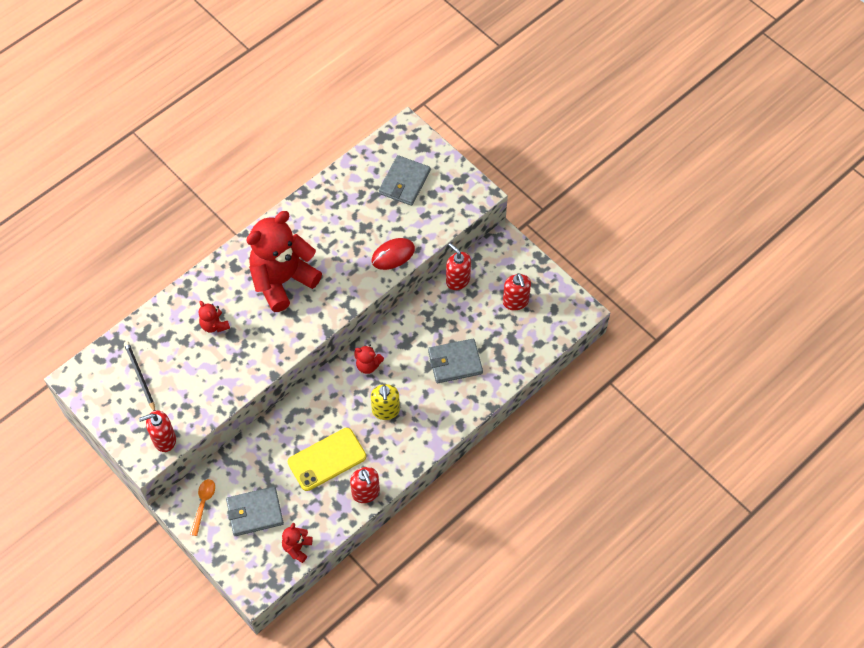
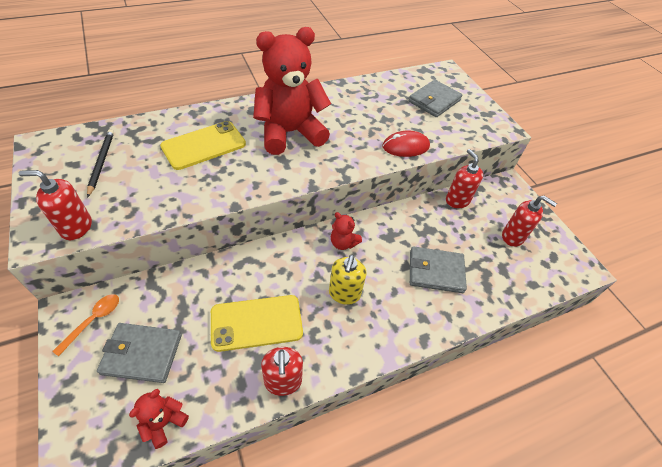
camera: 15 degrees right, 10 degrees down
(214, 325) = (204, 145): red teddy bear -> yellow phone
(515, 302) = (513, 237): red soap dispenser -> red soap dispenser turned 60 degrees counterclockwise

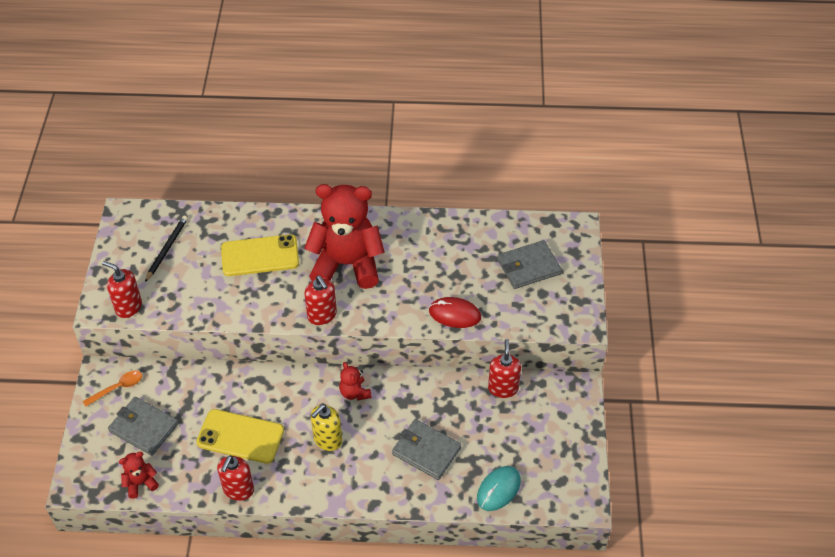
camera: 30 degrees right, 0 degrees up
(513, 237) = (533, 446): red soap dispenser -> red soap dispenser (322, 315)
(515, 282) = (498, 489): none -> turquoise mouse

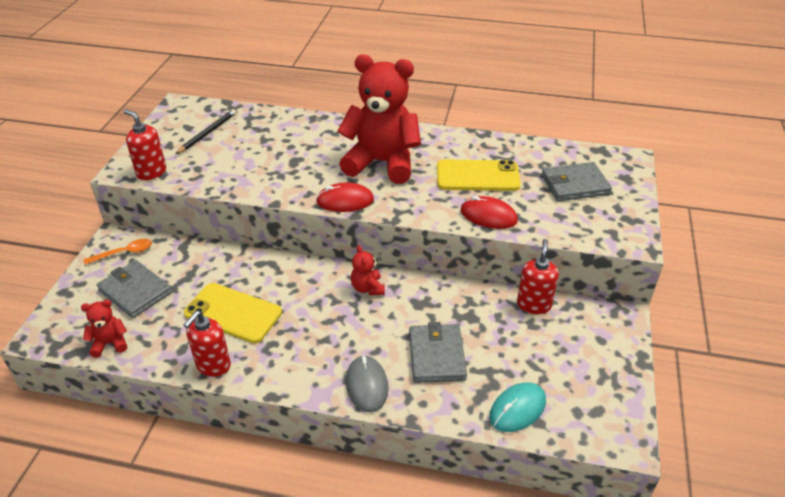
camera: 10 degrees right, 10 degrees down
(260, 256) = (296, 147): yellow phone -> yellow phone (477, 176)
(322, 315) = (345, 201): red soap dispenser -> red mouse
(327, 440) = (327, 329): yellow soap dispenser -> none
(373, 487) = (367, 385): none -> grey mouse
(426, 451) = (436, 355): grey wallet -> grey wallet turned 45 degrees clockwise

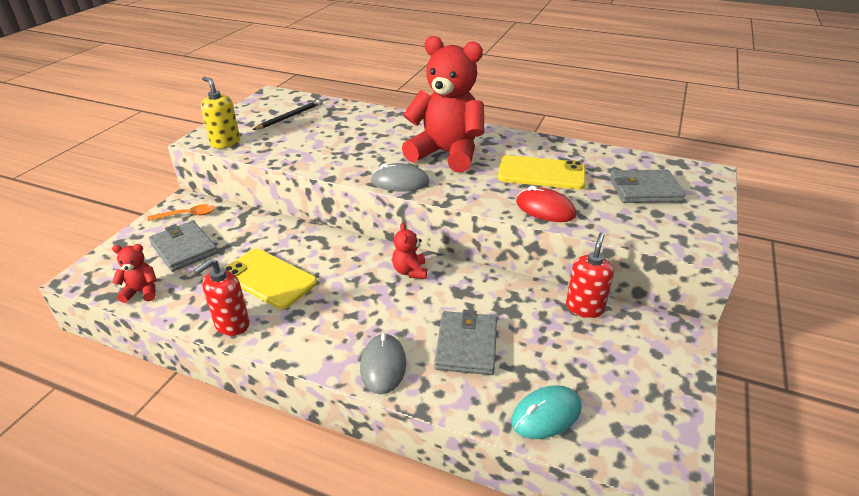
camera: 10 degrees right, 5 degrees down
(151, 172) = (225, 143): red soap dispenser -> yellow soap dispenser
(345, 201) = (400, 182): red mouse -> grey mouse

